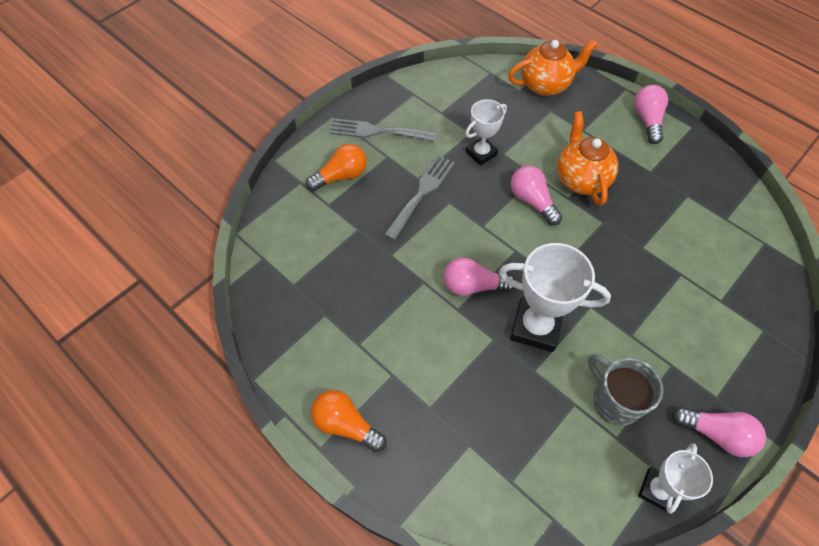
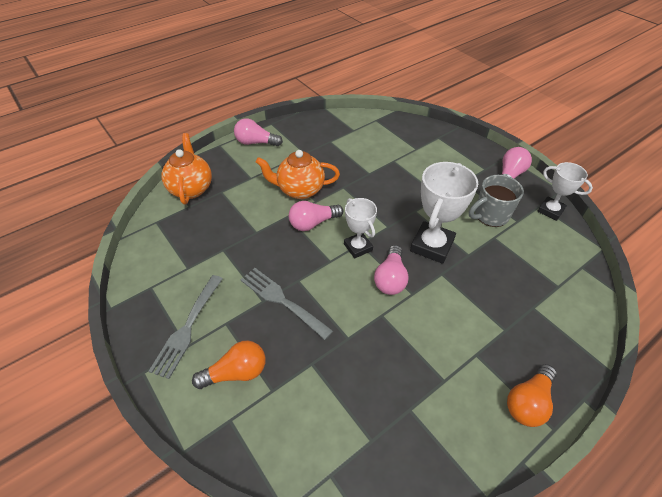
camera: 80 degrees left, 10 degrees down
(341, 176) = (236, 372): orange light bulb -> orange light bulb turned 90 degrees clockwise
(481, 153) = (250, 246): white trophy -> white trophy (358, 247)

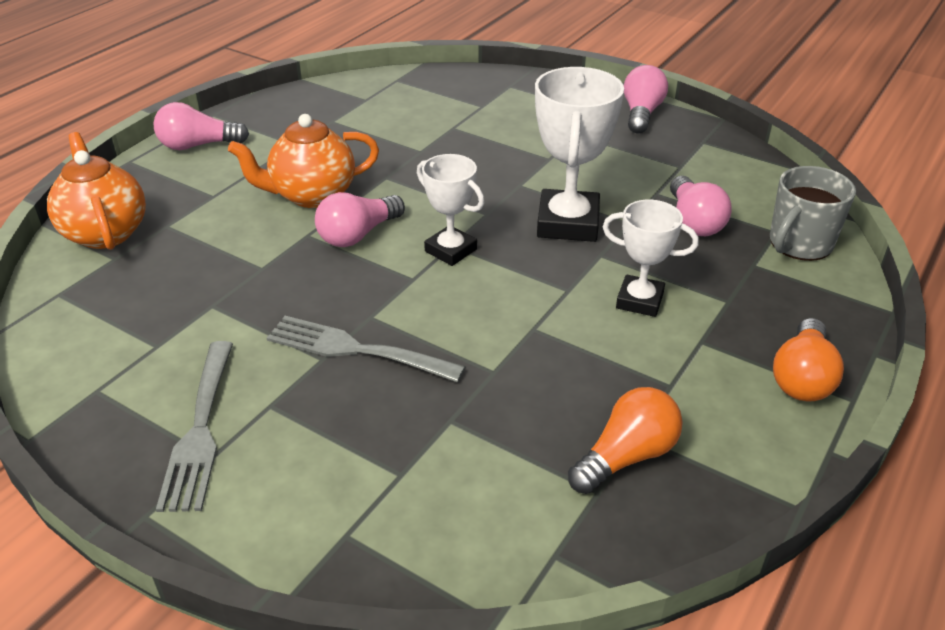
camera: 20 degrees left, 10 degrees down
(236, 372) = (324, 467): orange light bulb -> orange light bulb (626, 456)
(390, 278) = (524, 279): pink light bulb -> pink light bulb (694, 222)
(490, 215) = (637, 168): grey mug -> grey mug (799, 244)
(550, 210) = (720, 144): white trophy -> white trophy (639, 300)

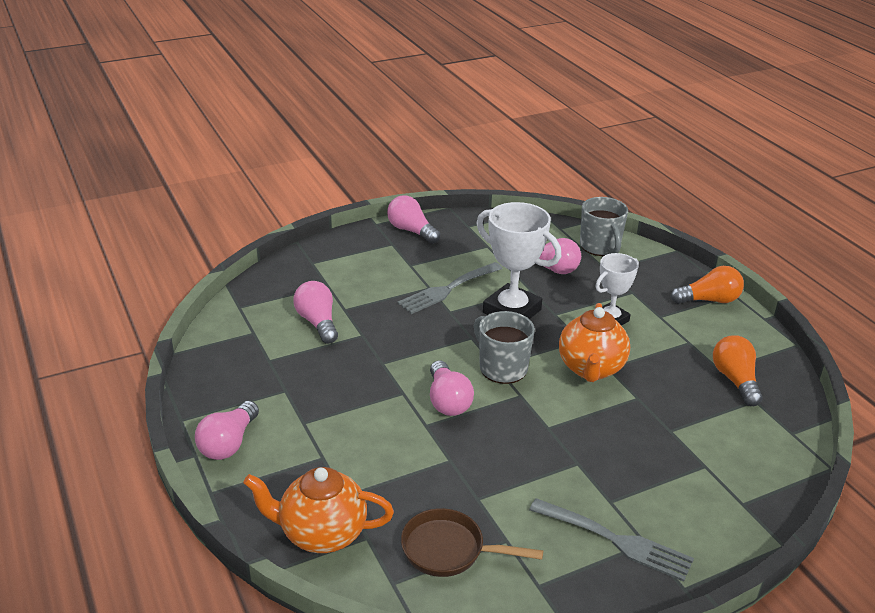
camera: 60 degrees left, 5 degrees down
(121, 312) = (449, 550): none -> brown pan
(312, 195) = (373, 405): orange teapot -> orange teapot (591, 369)
(356, 350) = (579, 445): grey fork -> grey fork (447, 289)
(414, 122) = (318, 322): none -> pink light bulb
(451, 250) = (502, 368): white trophy -> grey mug
(802, 378) = (709, 300): orange light bulb -> orange light bulb turned 60 degrees counterclockwise

